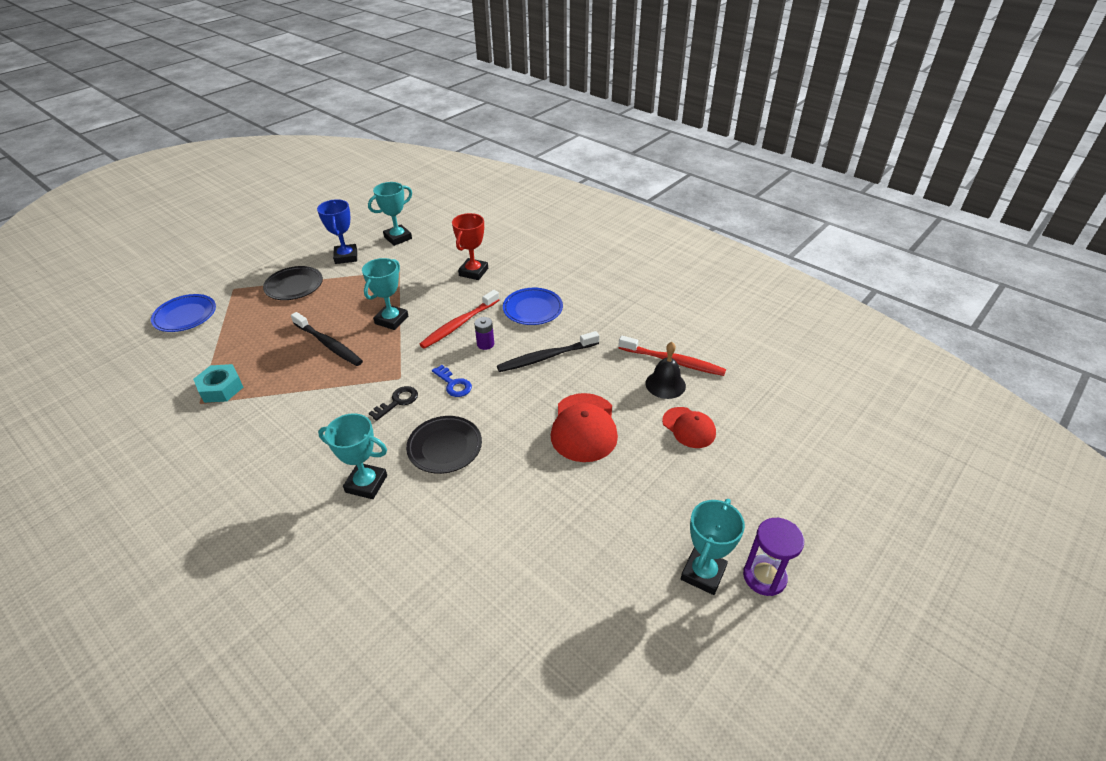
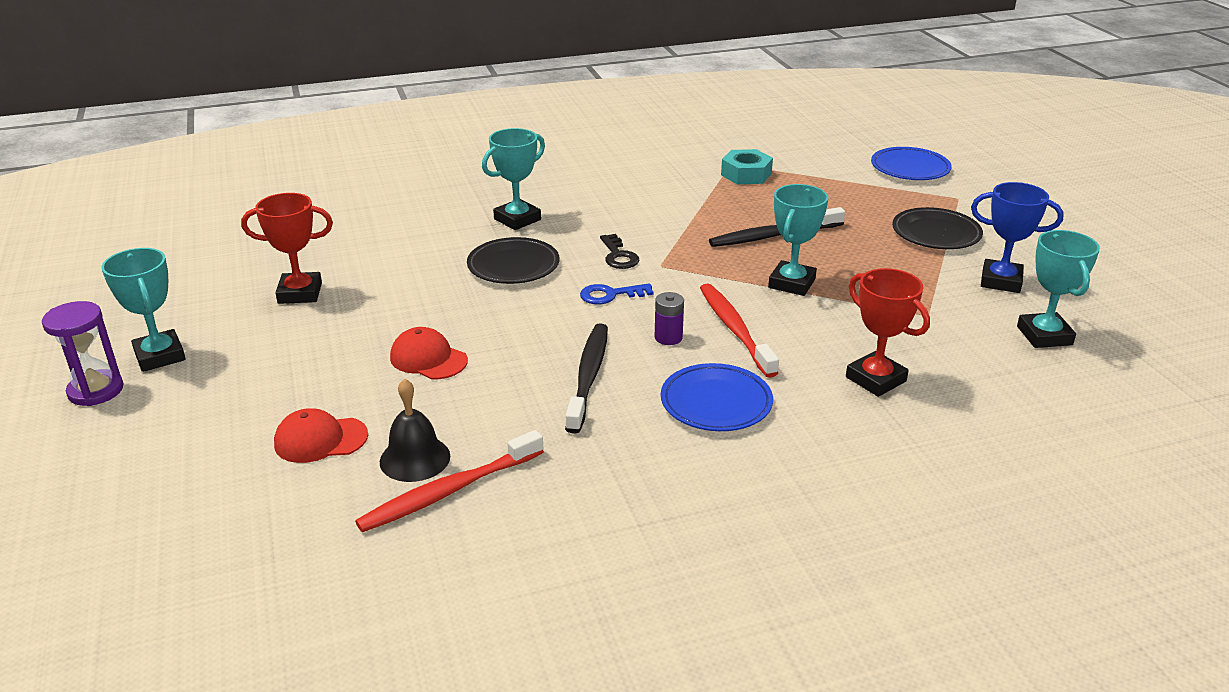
camera: 120 degrees right, 10 degrees down
(391, 320) = (791, 283): turquoise trophy -> turquoise trophy turned 60 degrees clockwise
(566, 550) = (300, 293): none -> red trophy
(584, 427) = (428, 359): red cap -> red cap, size x0.64

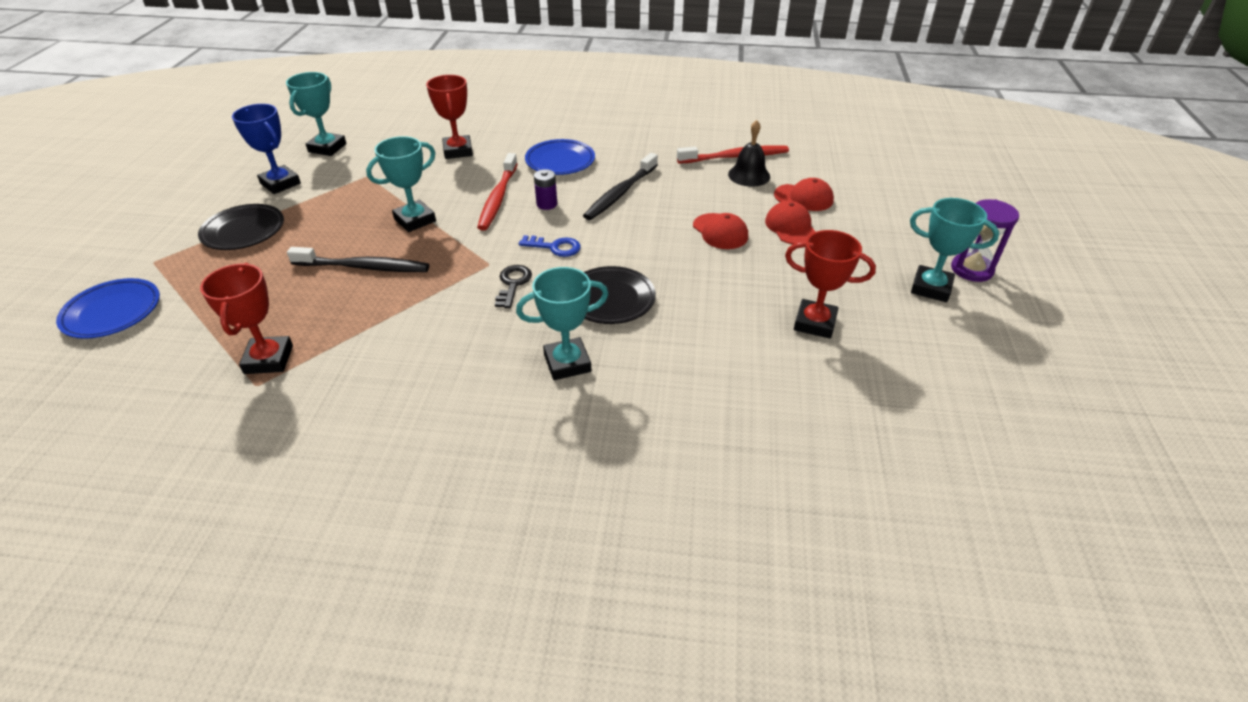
camera: 155 degrees left, 10 degrees up
(160, 356) = (931, 288): turquoise trophy -> turquoise trophy turned 60 degrees counterclockwise
(336, 388) = (791, 227): none -> red cap
(746, 174) = (269, 359): turquoise nut -> red trophy

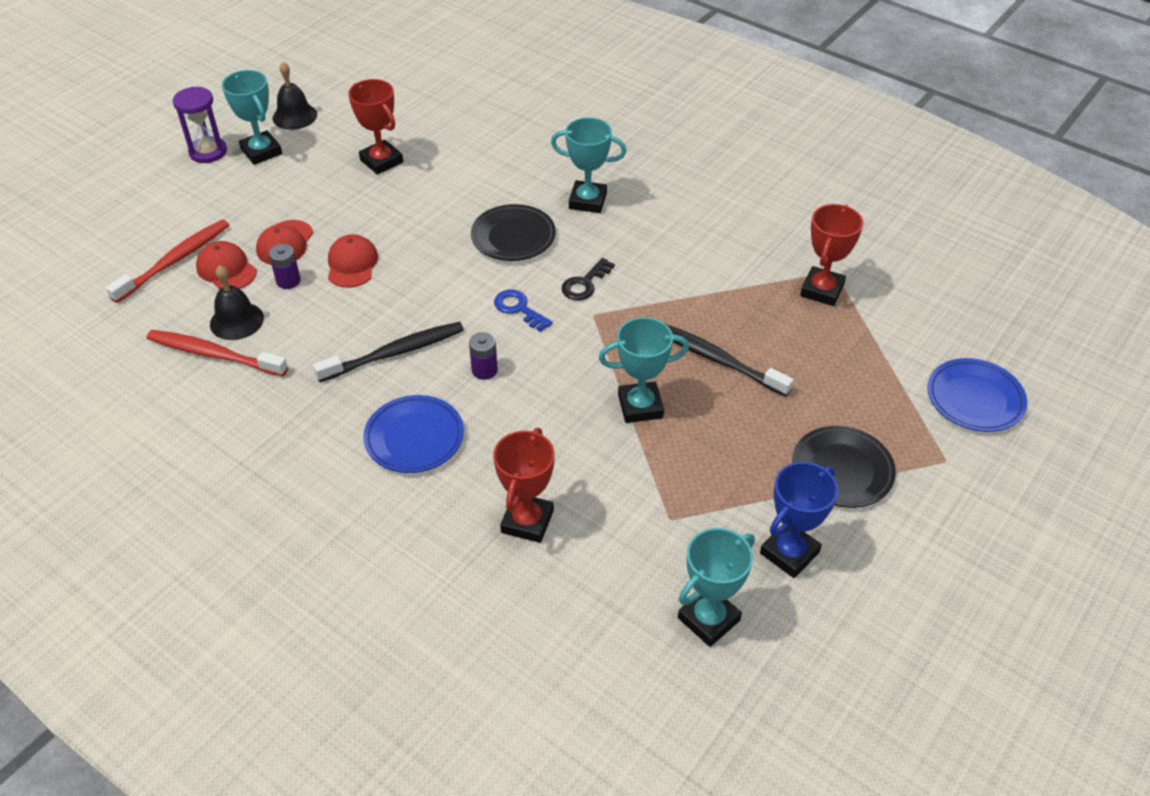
camera: 150 degrees left, 5 degrees up
(280, 183) = (789, 553): blue trophy -> blue trophy turned 60 degrees clockwise
(498, 198) = (531, 403): red toothbrush -> red toothbrush (175, 261)
(750, 206) = (288, 281): none -> purple battery
(966, 336) = (294, 116): none -> black bell

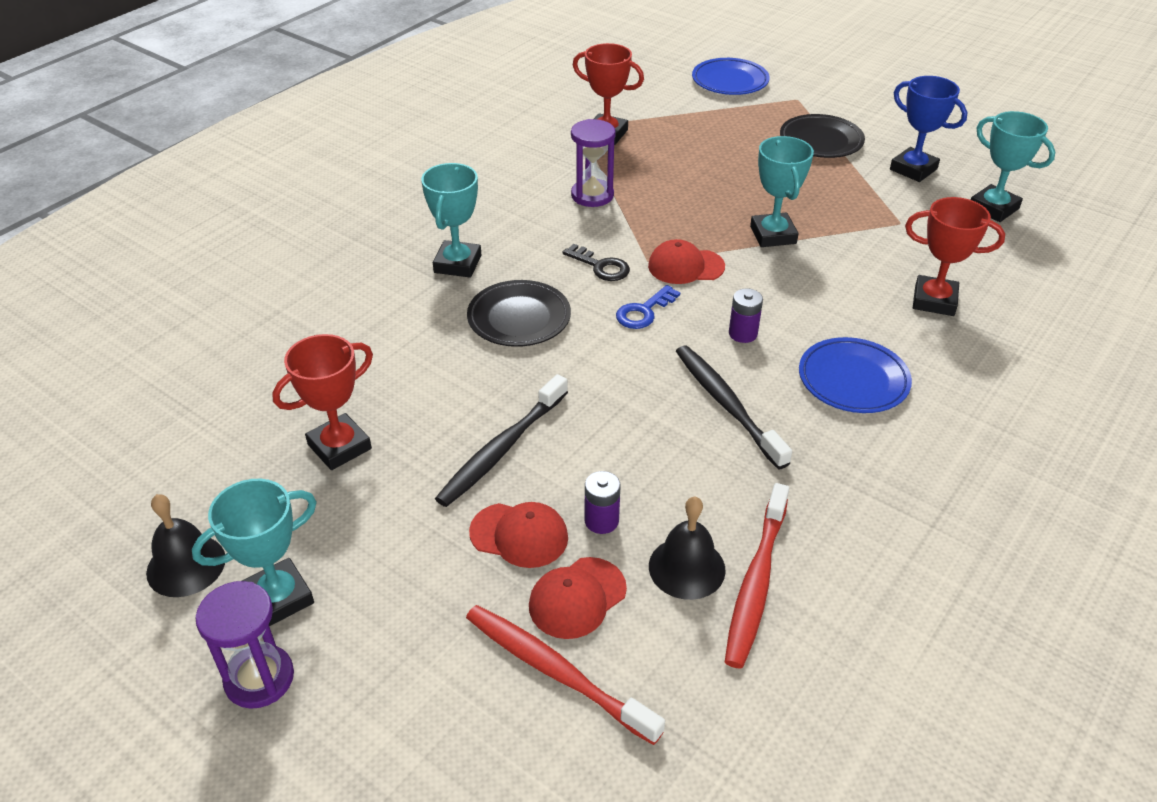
camera: 90 degrees left, 5 degrees down
(352, 264) = (566, 457): red cap -> red cap (685, 266)
(701, 279) = (592, 195): none -> purple hourglass
(716, 359) = (703, 192): black toothbrush -> black toothbrush (501, 449)

